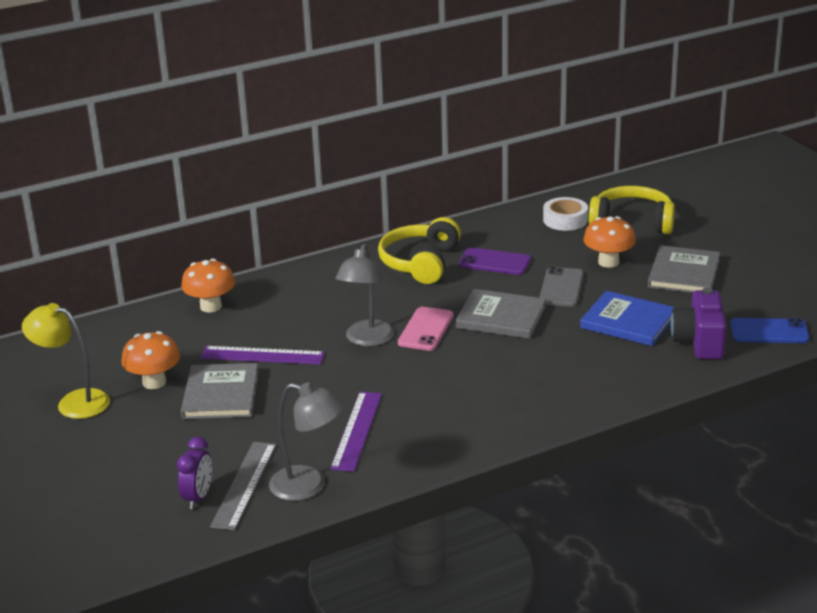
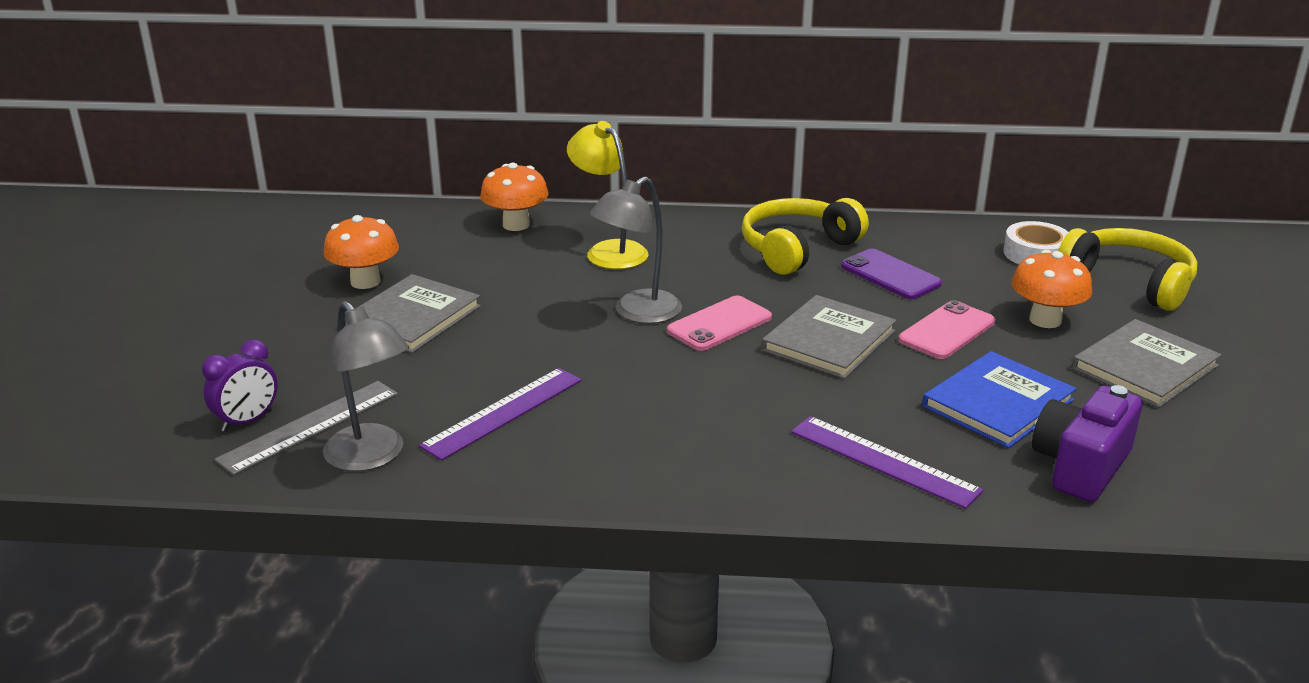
camera: 30 degrees right, 0 degrees up
(74, 402) = (268, 274): yellow lamp -> yellow lamp (609, 251)
(262, 355) = (505, 291): purple ruler -> purple ruler (883, 461)
(501, 317) = (828, 341): grey book -> grey book turned 75 degrees clockwise
(561, 288) = (947, 331): grey phone -> pink phone
(628, 322) = (998, 403): blue book -> blue book turned 75 degrees clockwise
(769, 332) = (1209, 491): blue phone -> none

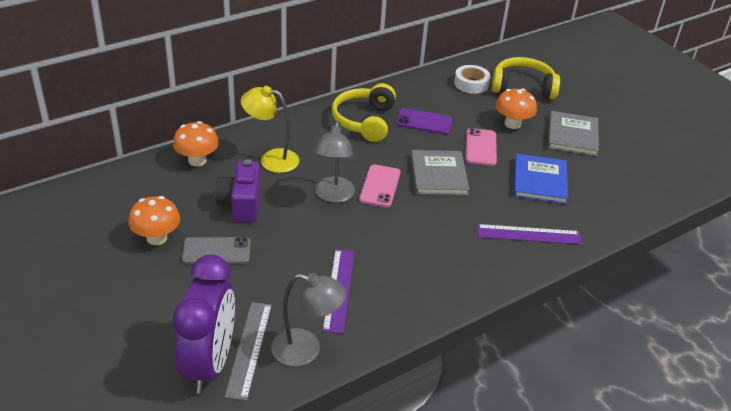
camera: 40 degrees left, 10 degrees up
(247, 421) = (209, 364): purple clock -> purple clock, size x2.14
(412, 317) = (216, 251): grey book -> grey phone
(1080, 466) = (599, 201): purple camera -> purple camera (241, 204)

